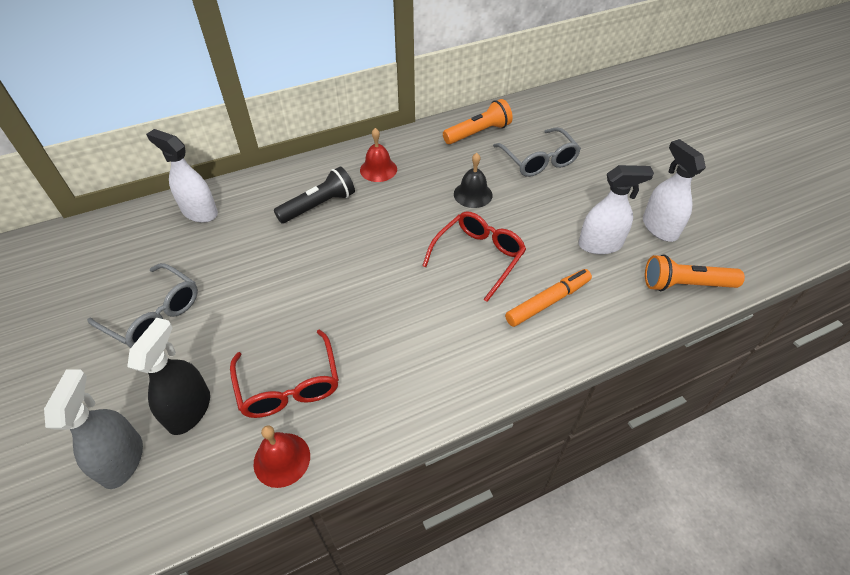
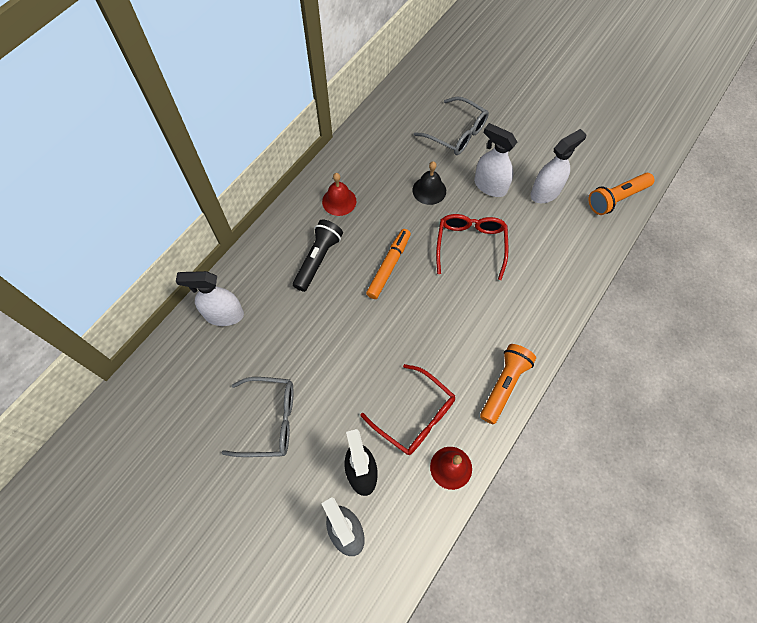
camera: 30 degrees left, 15 degrees up
(478, 133) = (392, 126): orange flashlight -> orange flashlight (504, 385)
(547, 302) = (539, 258): orange marker -> orange marker (388, 267)
(659, 228) = (575, 158): white spray bottle -> white spray bottle (490, 186)

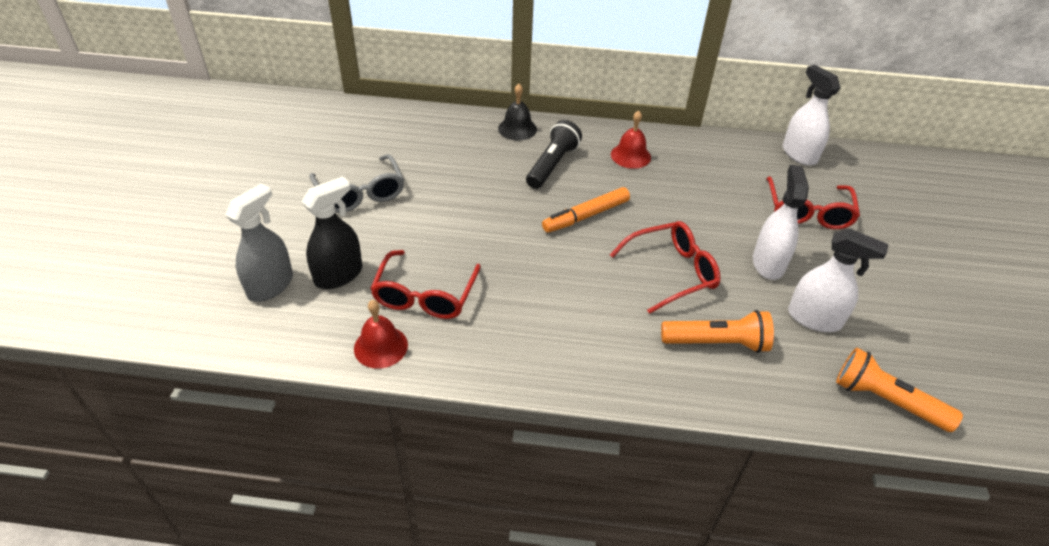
camera: 60 degrees right, 20 degrees down
(224, 315) = (448, 129): white spray bottle -> white spray bottle (799, 154)
(318, 259) = (552, 165): black flashlight -> black flashlight turned 60 degrees counterclockwise
(388, 267) = (586, 216): orange marker -> orange marker turned 150 degrees clockwise
(429, 190) = (709, 215): black bell -> black bell (517, 128)
(456, 133) = (807, 212): grey glasses -> red glasses
(504, 385) = (512, 363): orange flashlight -> orange flashlight (717, 343)

